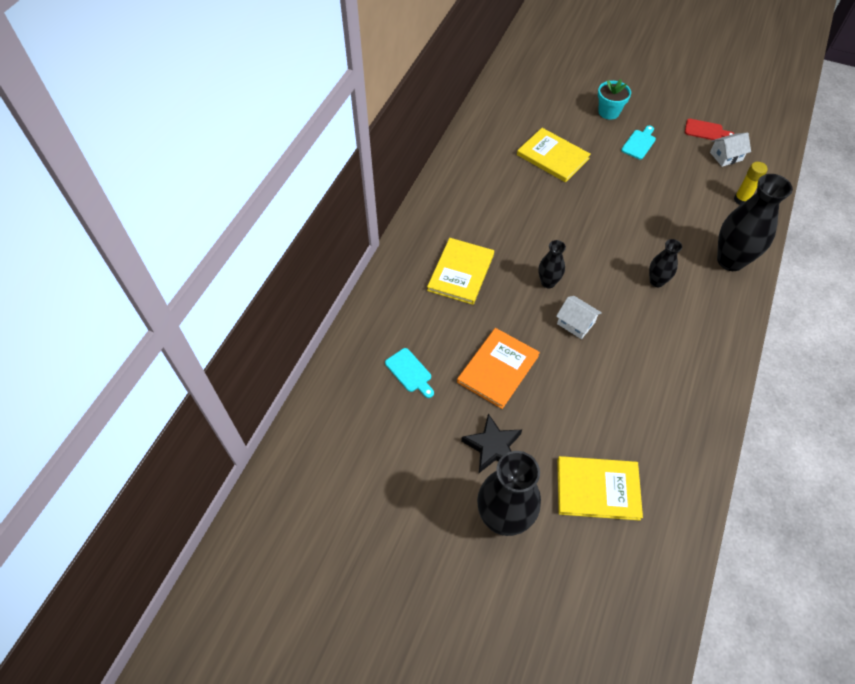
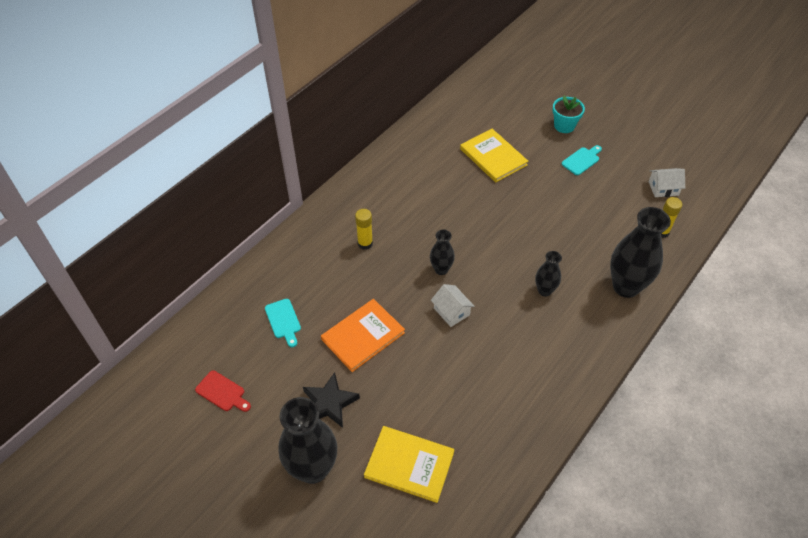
camera: 15 degrees right, 5 degrees down
(461, 272) = (365, 243): yellow book -> yellow glue stick
(706, 130) = (653, 160): red cutting board -> red cutting board (222, 392)

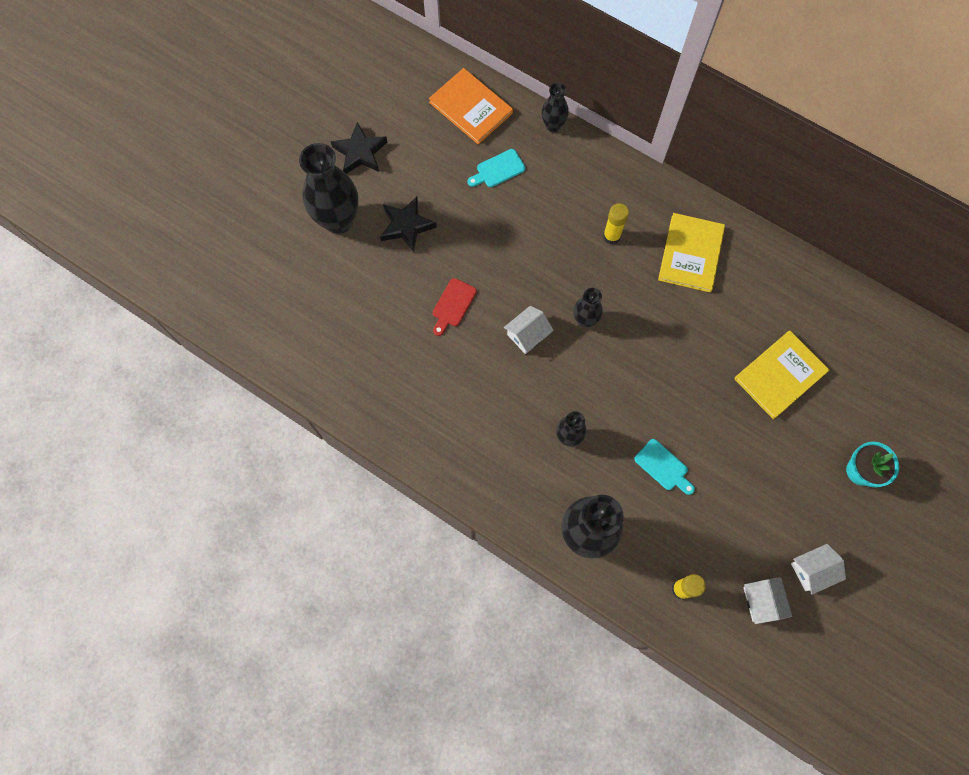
camera: 85 degrees right, 20 degrees up
(222, 392) = (411, 130): red cutting board -> red cutting board (453, 305)
(236, 443) = (360, 152): none -> black star
(247, 274) = (553, 126): none -> black vase
(363, 336) = (487, 247): orange book -> orange book (471, 107)
(409, 464) = (346, 304): yellow book -> yellow book (691, 254)
(582, 160) = (796, 492): turquoise cutting board -> turquoise cutting board (663, 467)
(637, 159) = (812, 570): none -> white house

